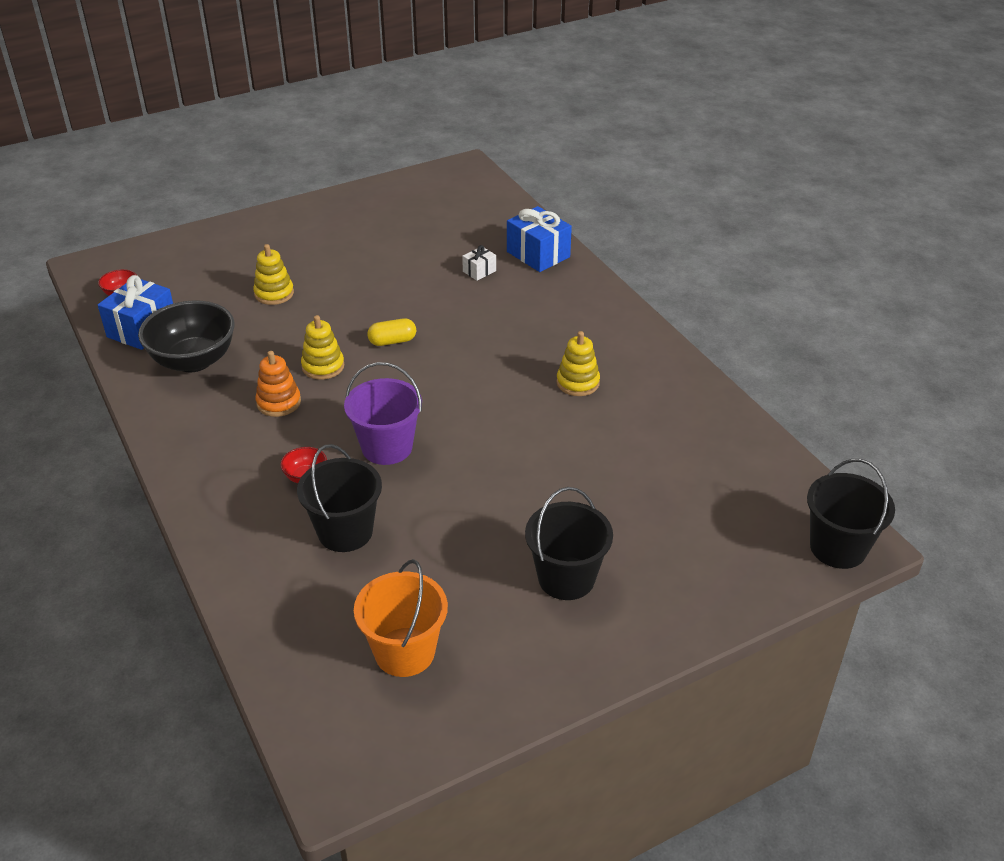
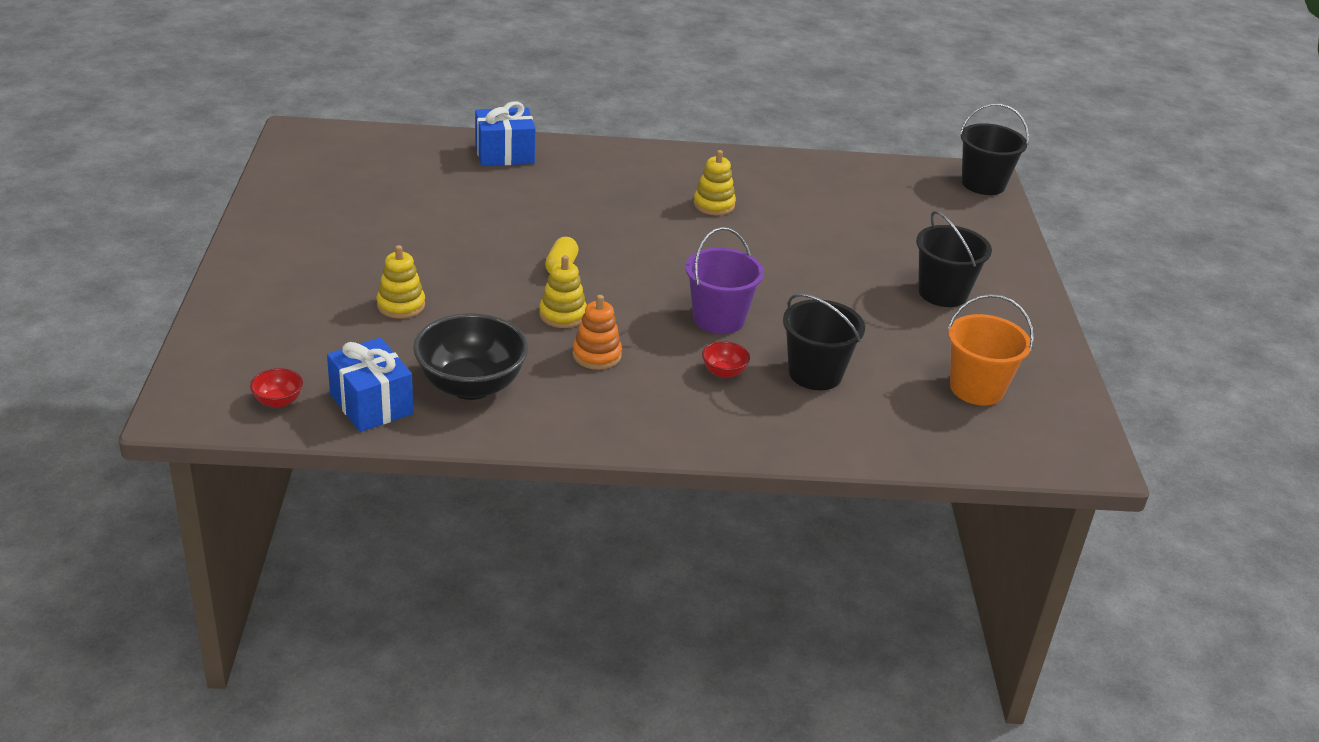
camera: 65 degrees left, 5 degrees down
(479, 271) = (497, 189): white gift -> none

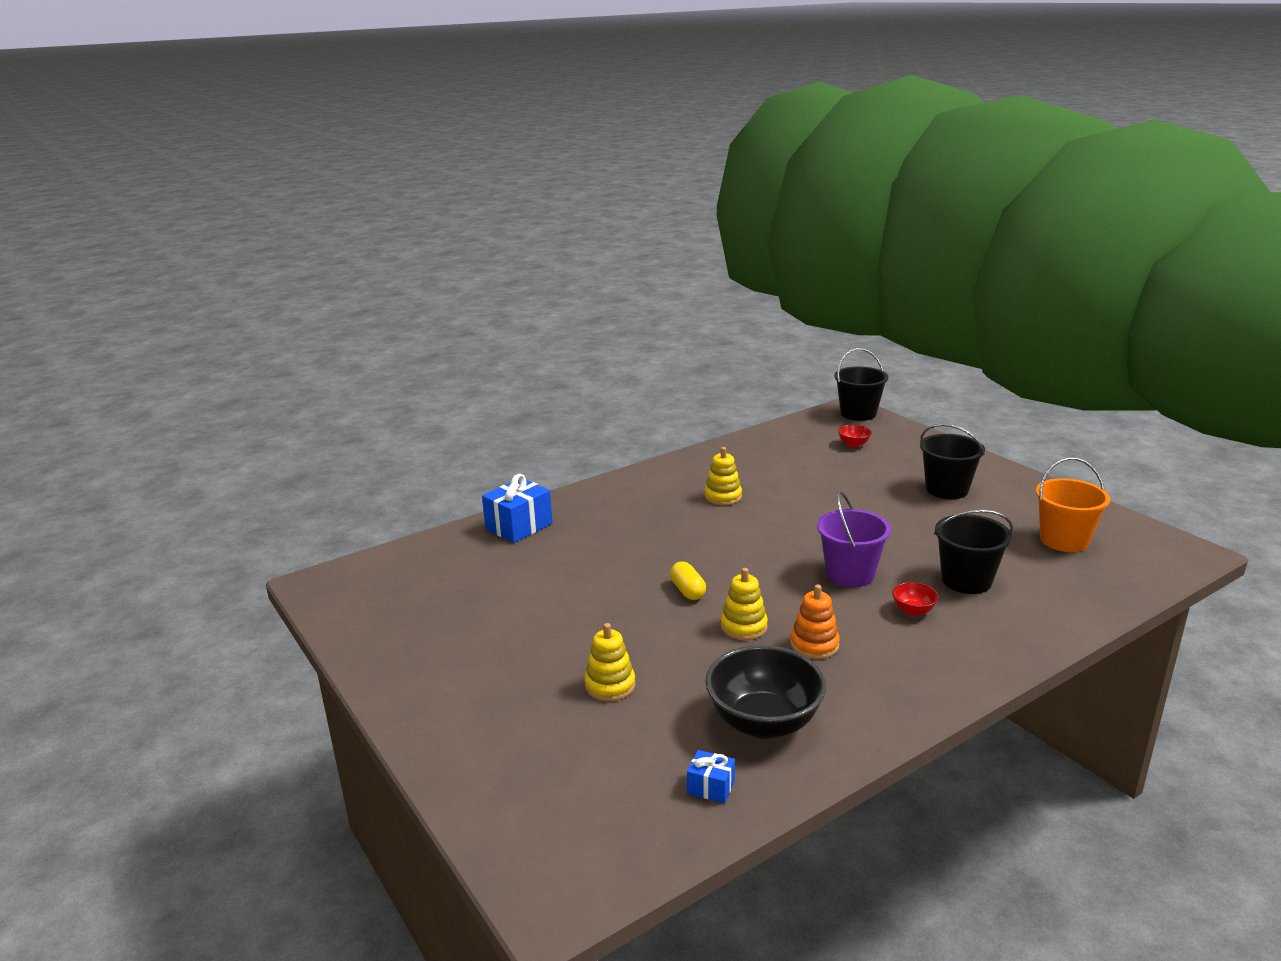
camera: 30 degrees left, 10 degrees down
(278, 401) = (628, 834): red bowl -> red bowl (853, 444)
(371, 404) = (711, 787): blue gift -> blue gift, size x0.51

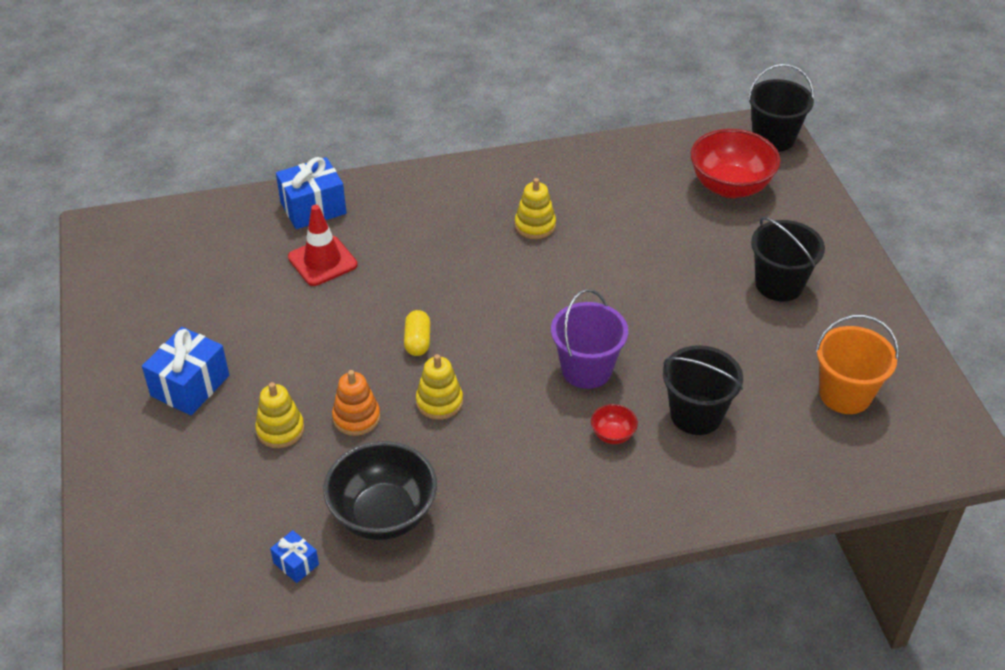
camera: 20 degrees right, 20 degrees up
(492, 675) = (190, 385): none -> blue gift
(555, 558) = (322, 261): none -> red traffic cone
(814, 645) = (488, 445): orange stacking toy -> orange stacking toy (356, 417)
(853, 444) = (730, 186): red bowl -> red bowl, size x2.26

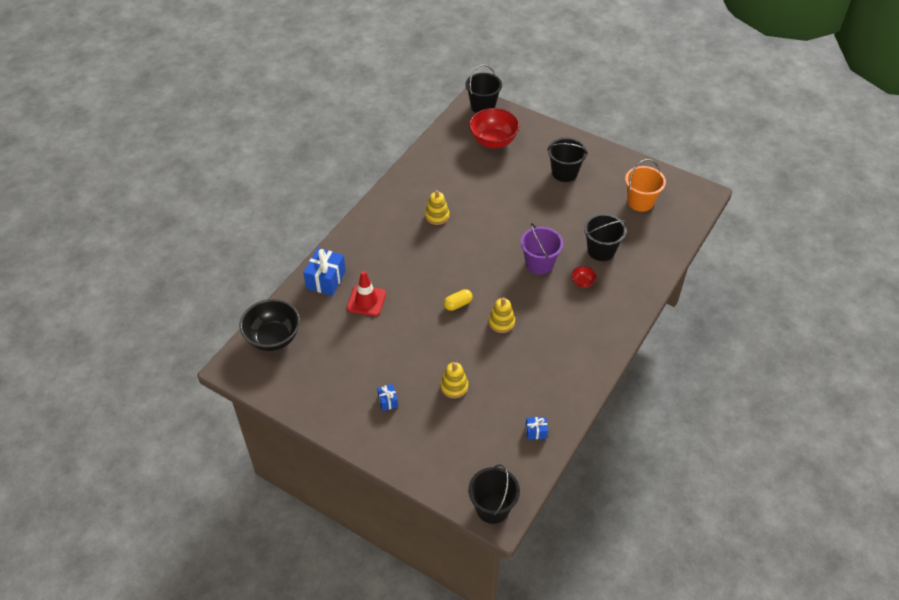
camera: 45 degrees left, 5 degrees up
(122, 605) = (492, 508): none -> black bucket
(190, 385) = (388, 401): blue gift -> blue gift, size x0.51
(356, 417) = (478, 356): orange stacking toy -> none
(383, 515) = (542, 384): black bowl -> black bowl (273, 338)
(417, 341) = (458, 304): yellow capsule -> yellow capsule turned 75 degrees counterclockwise

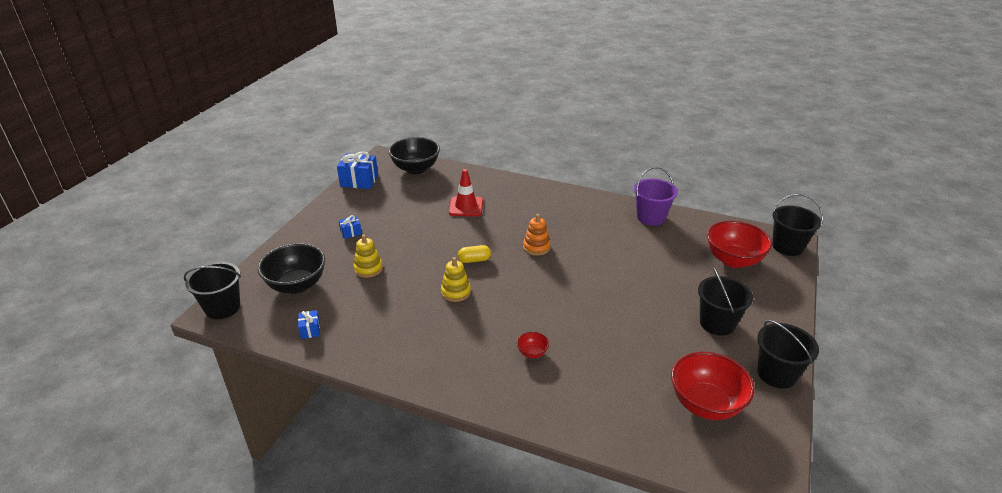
camera: 80 degrees right, 15 degrees down
(326, 280) = (485, 183): blue gift -> blue gift (359, 181)
(437, 216) = (592, 234): yellow stacking toy -> none
(448, 258) = (536, 247): none -> orange stacking toy
(458, 304) = (474, 260): yellow capsule -> yellow capsule turned 60 degrees counterclockwise
(468, 446) = (296, 285): none -> black bowl
(539, 264) = (551, 313): purple bucket -> purple bucket (651, 217)
(601, 250) = (593, 367): black bucket -> black bucket (777, 374)
(640, 202) = (705, 404): orange bucket -> red bowl

